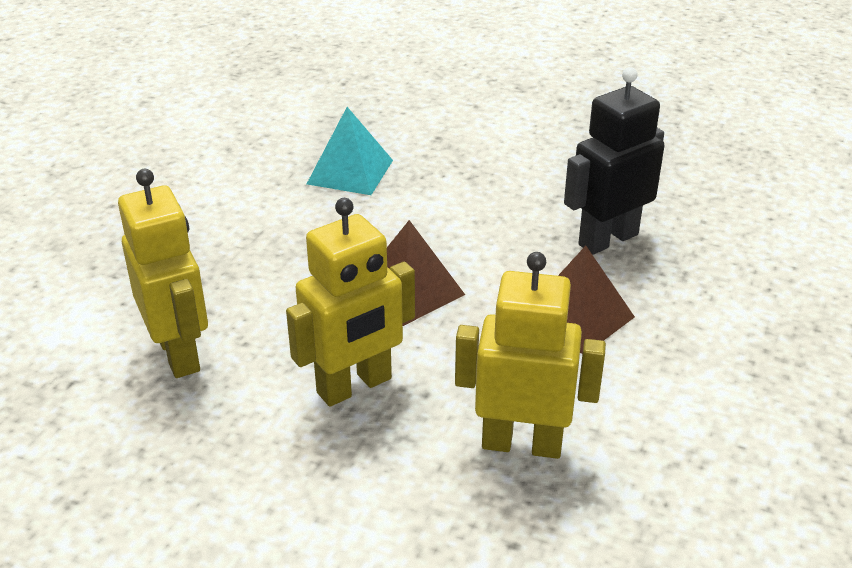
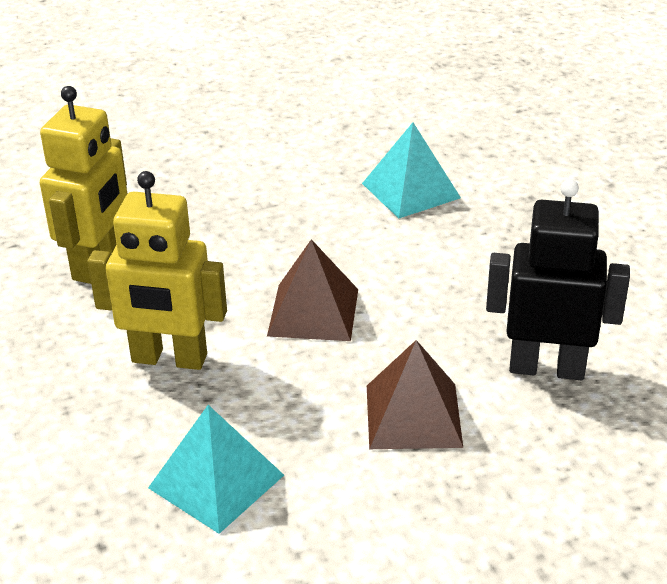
camera: 45 degrees right, 0 degrees up
(522, 443) = (216, 481): yellow robot -> turquoise pyramid

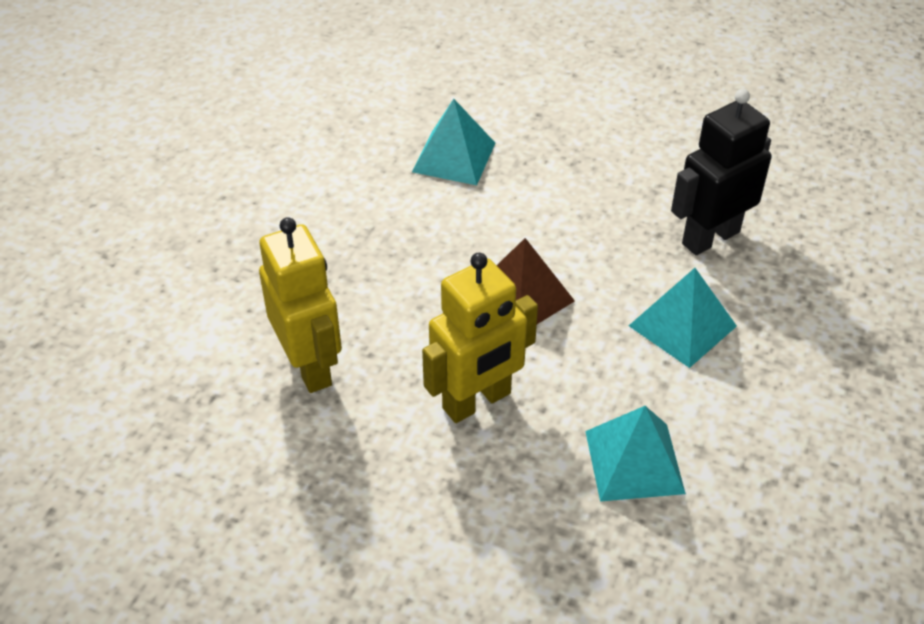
camera: 45 degrees left, 10 degrees up
(413, 415) = (682, 326): brown pyramid -> turquoise pyramid

